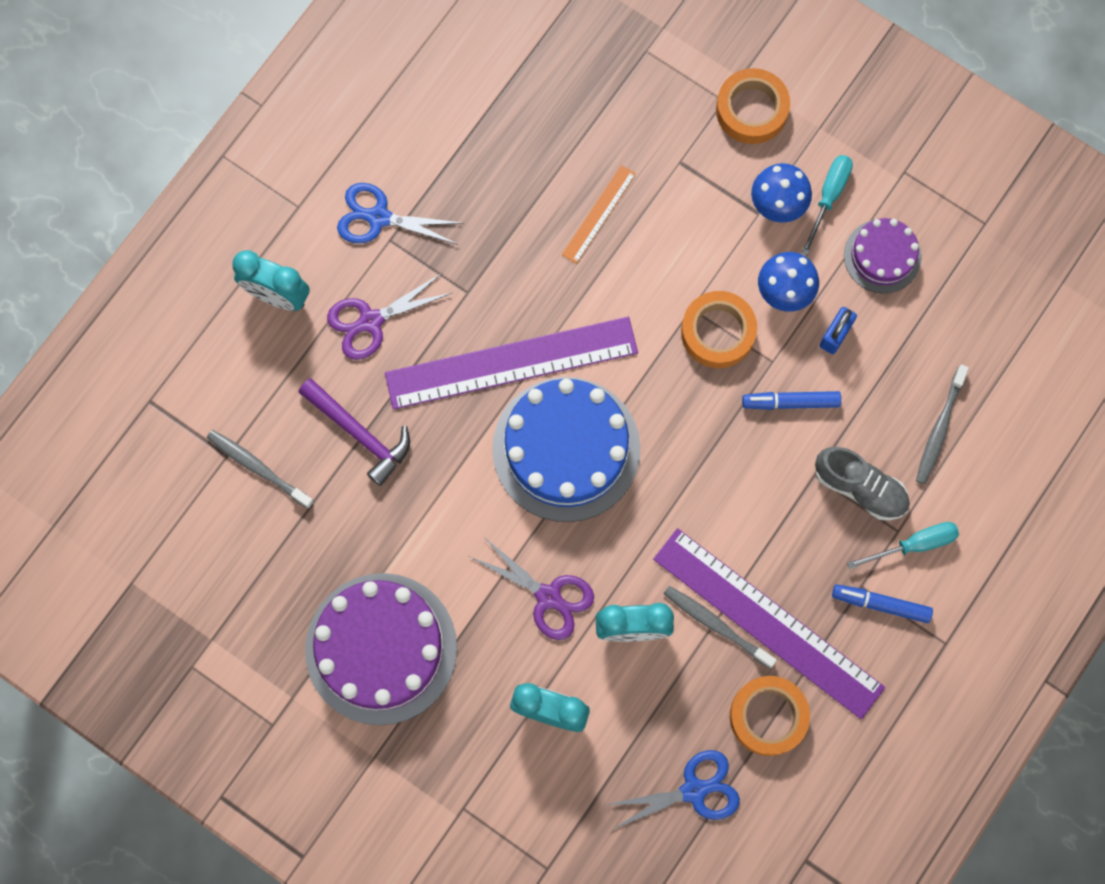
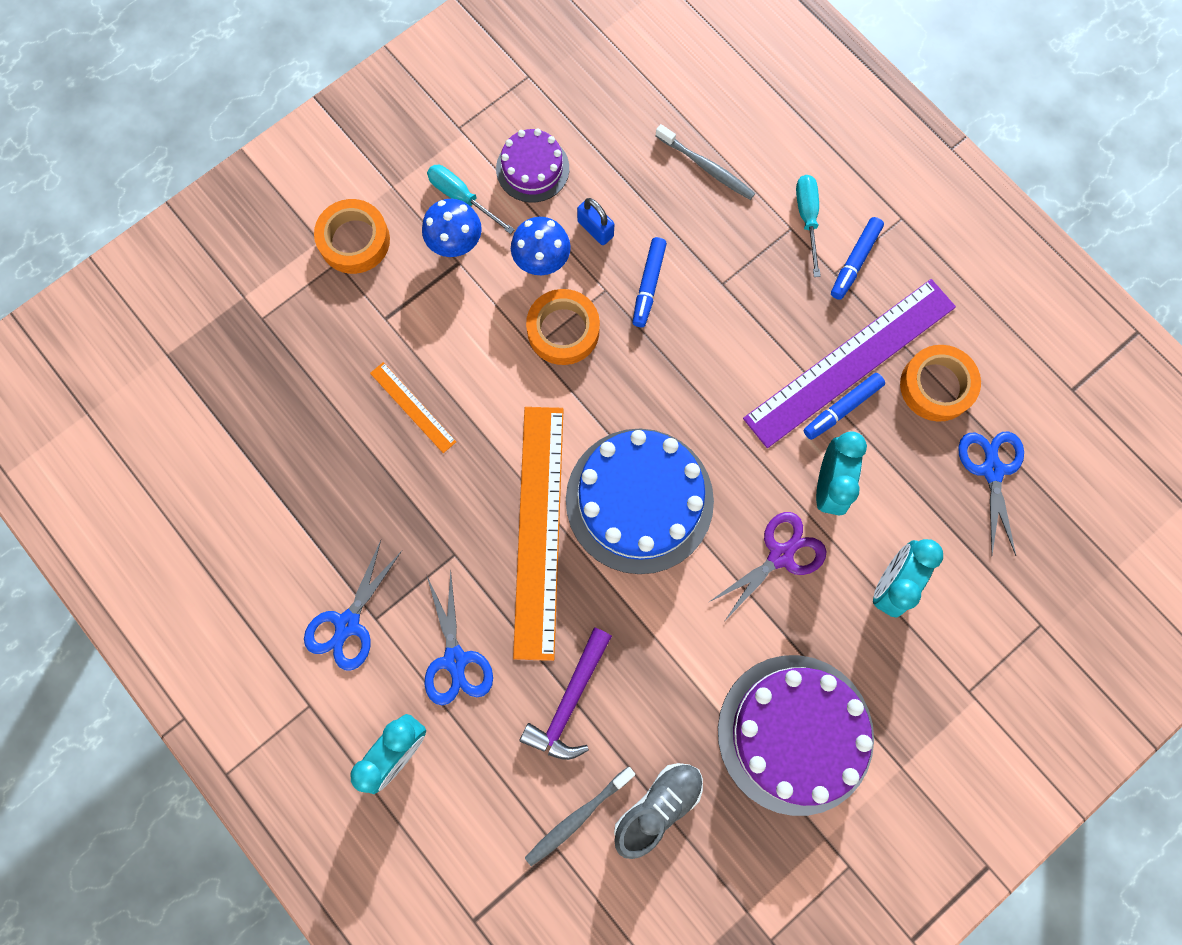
camera: 75 degrees left, 0 degrees up
(359, 433) = (570, 701): purple hammer -> purple hammer turned 150 degrees clockwise
(371, 321) = (455, 659): purple scissors -> blue scissors
(511, 363) = (539, 530): purple ruler -> orange ruler
(716, 625) = (842, 408): grey toothbrush -> blue marker
(860, 488) = (744, 248): grey shoe -> grey shoe (658, 806)

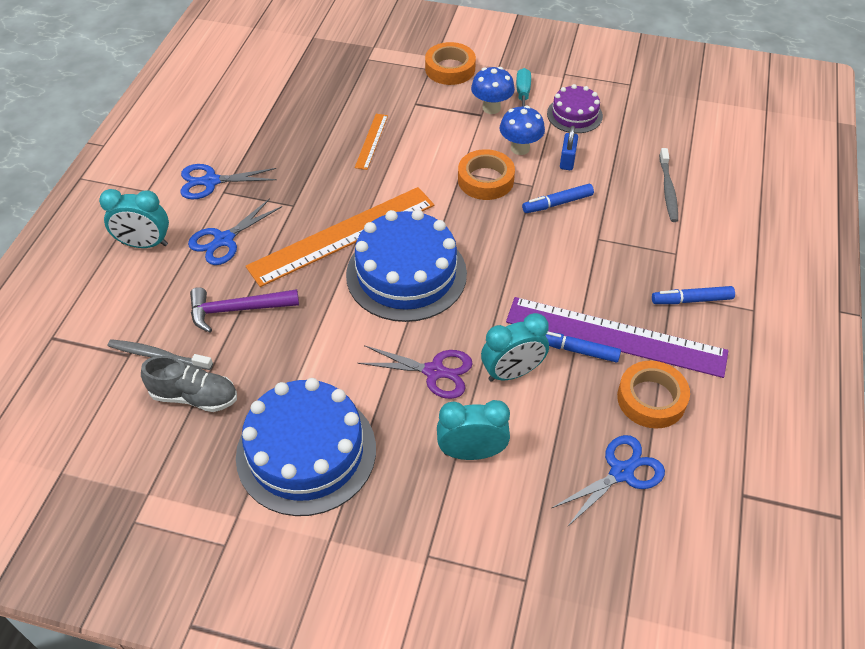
camera: 55 degrees right, 25 degrees down
(795, 734) = (306, 452): purple cake -> blue cake
(807, 218) = (692, 258): turquoise screwdriver -> none

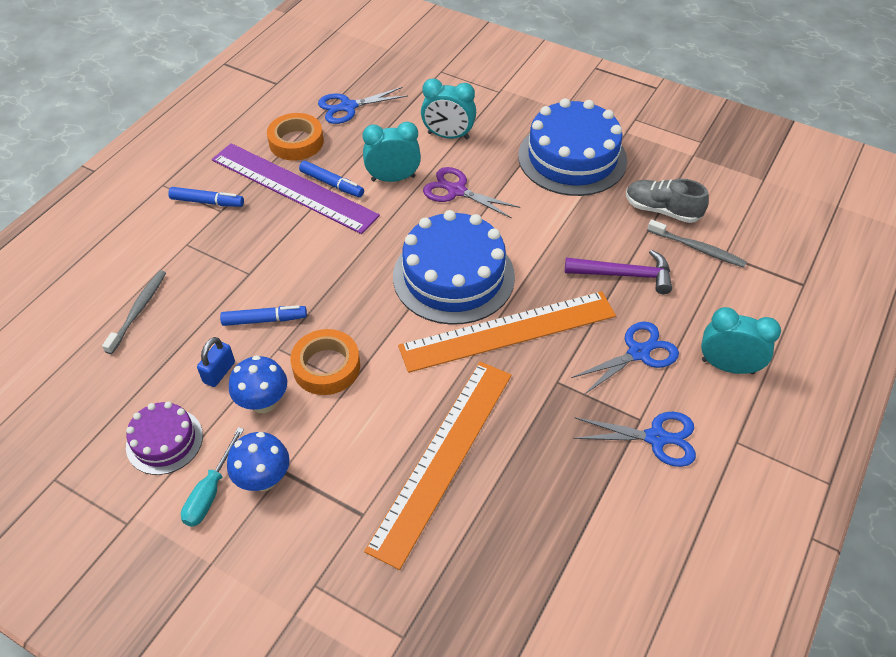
camera: 165 degrees left, 0 degrees up
(371, 141) = (442, 458): orange ruler -> orange ruler, size x2.20
(450, 69) = (284, 577): orange tape -> none

